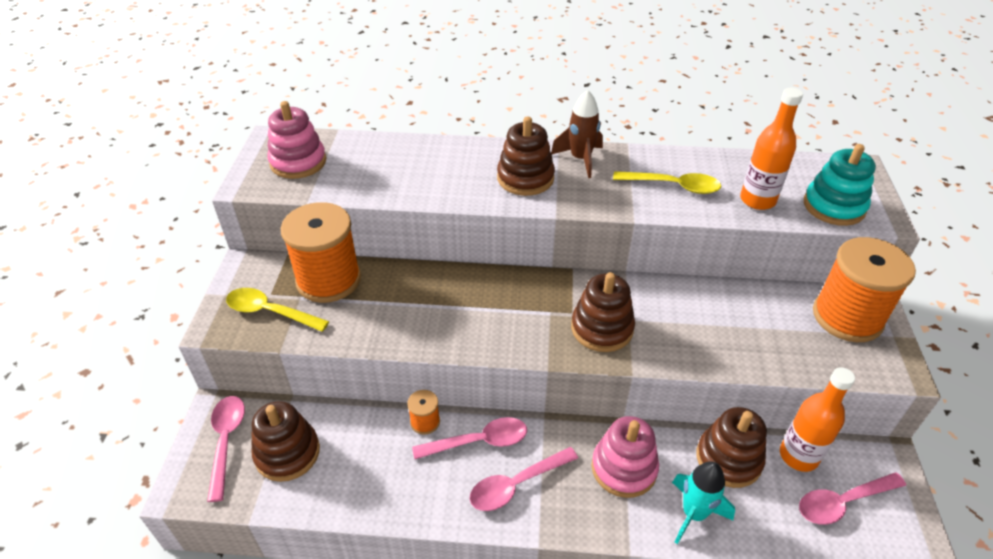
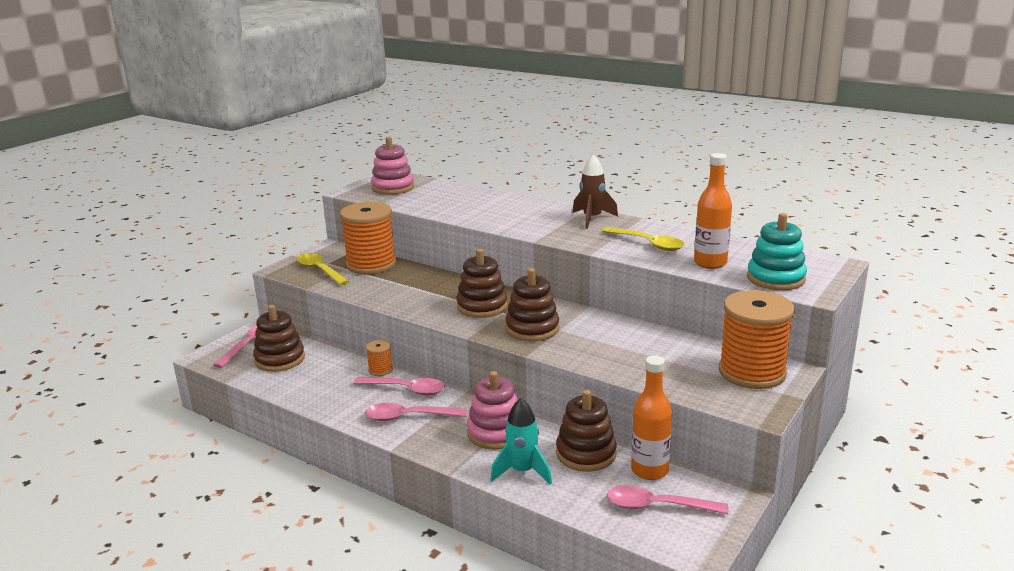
camera: 30 degrees right, 20 degrees down
(525, 178) = (537, 220): brown stacking toy -> brown stacking toy (482, 306)

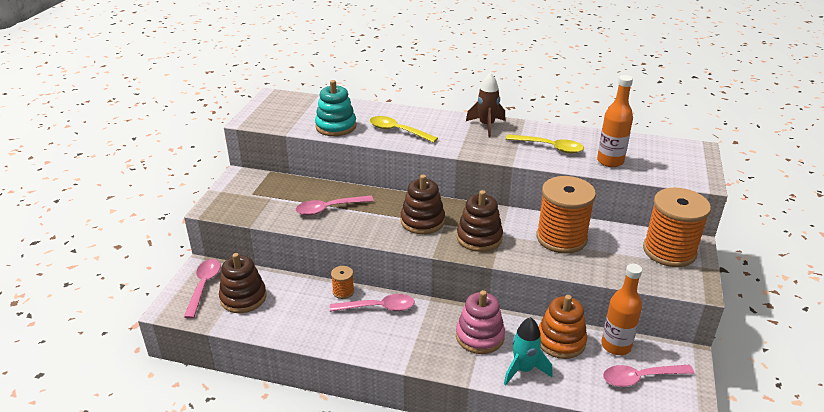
camera: 20 degrees left, 10 degrees up
(319, 270) = (249, 204): yellow spoon -> yellow spoon (397, 131)
(371, 264) = (293, 190): orange spool -> orange spool (561, 238)
(393, 187) = (286, 110): pink stacking toy -> none
(408, 417) = (398, 336): pink spoon -> pink spoon (329, 209)
(586, 453) = (561, 341): brown stacking toy -> orange stacking toy
(775, 278) = (667, 170): turquoise stacking toy -> turquoise stacking toy (336, 126)

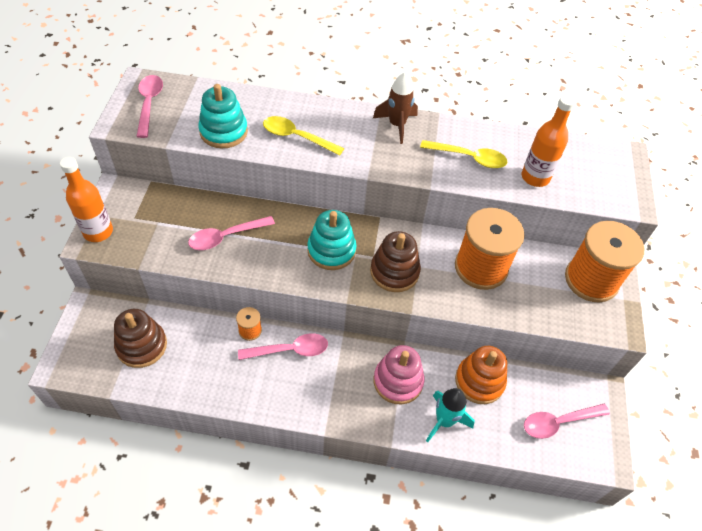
camera: 10 degrees left, 20 degrees up
(204, 286) = (95, 332): pink spoon -> pink spoon (149, 104)
(422, 221) = (331, 250): brown stacking toy -> turquoise stacking toy
(616, 346) = (533, 384): orange bottle -> orange bottle (98, 232)

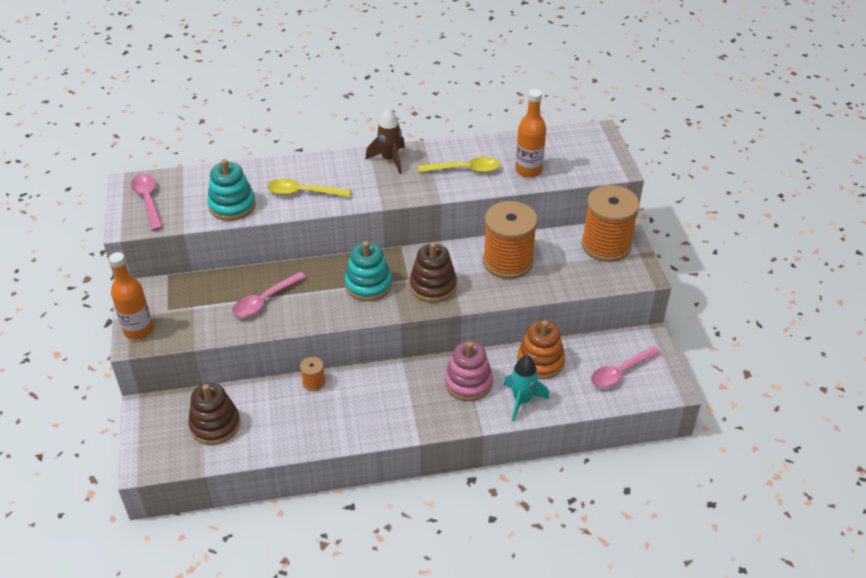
camera: 15 degrees left, 10 degrees down
(290, 350) = (358, 387): pink spoon -> none

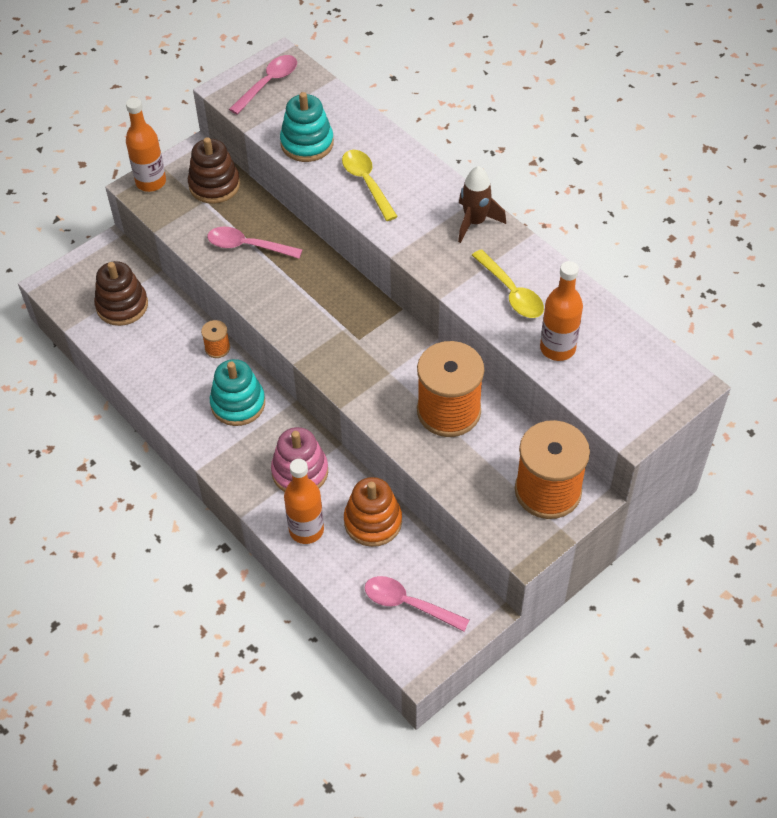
camera: 60 degrees right, 10 degrees up
(368, 285) = (326, 312): turquoise stacking toy -> turquoise stacking toy (238, 404)
(433, 286) = (363, 364): brown stacking toy -> brown stacking toy (214, 185)
(522, 400) = (306, 530): turquoise rocket -> orange bottle

